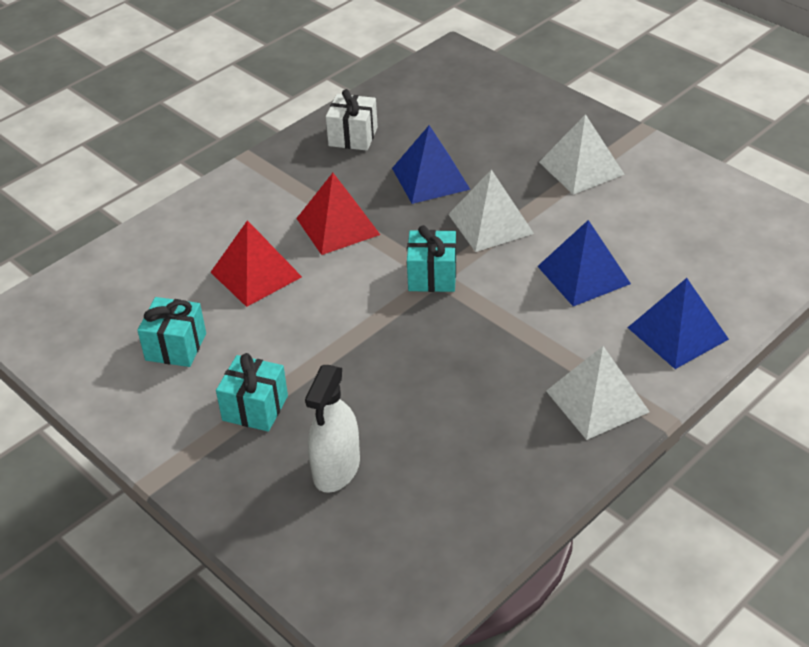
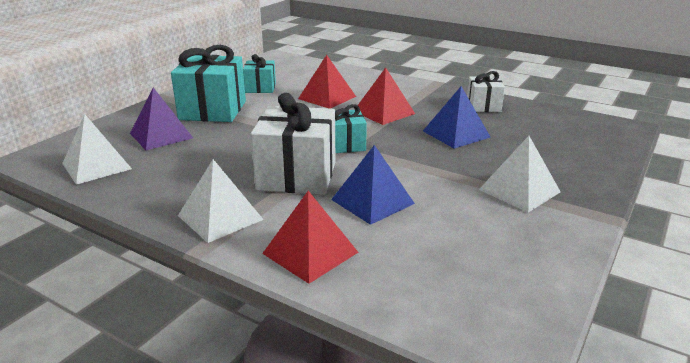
camera: 75 degrees right, 15 degrees down
(255, 408) = (213, 110): turquoise gift -> turquoise gift, size x1.80
(336, 469) = (161, 135): white spray bottle -> purple pyramid
(490, 223) = (416, 159): white pyramid -> white pyramid (96, 166)
(509, 329) = (297, 176): none -> white gift
(678, 333) = (310, 253): blue pyramid -> red pyramid

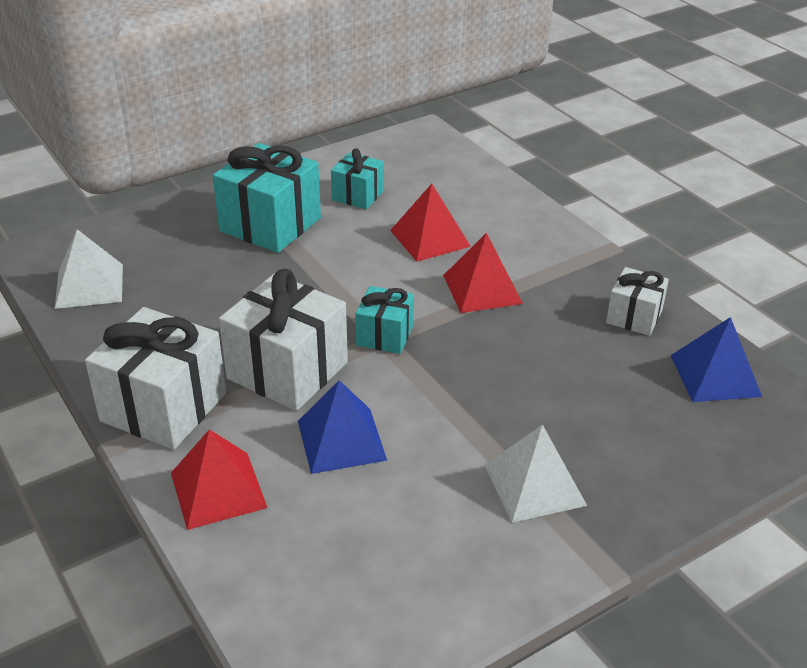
camera: 25 degrees right, 10 degrees up
(161, 135) = (184, 254): purple pyramid -> none
(220, 217) = (163, 407): white pyramid -> white gift
(456, 134) = (544, 359): blue pyramid -> blue pyramid (715, 375)

